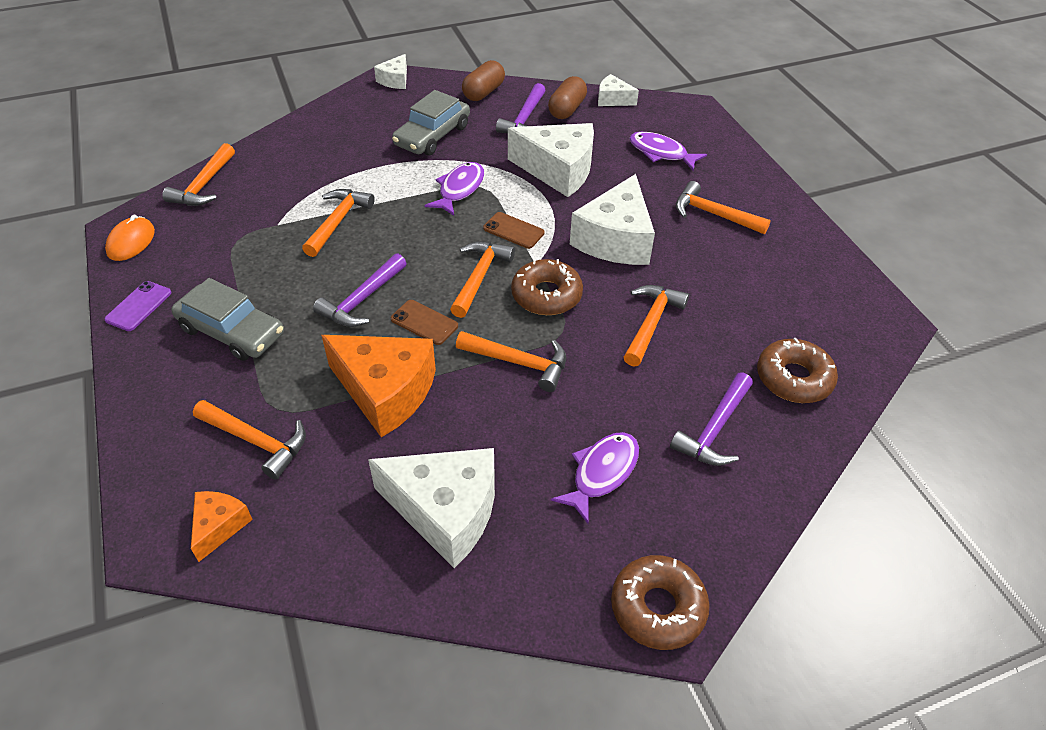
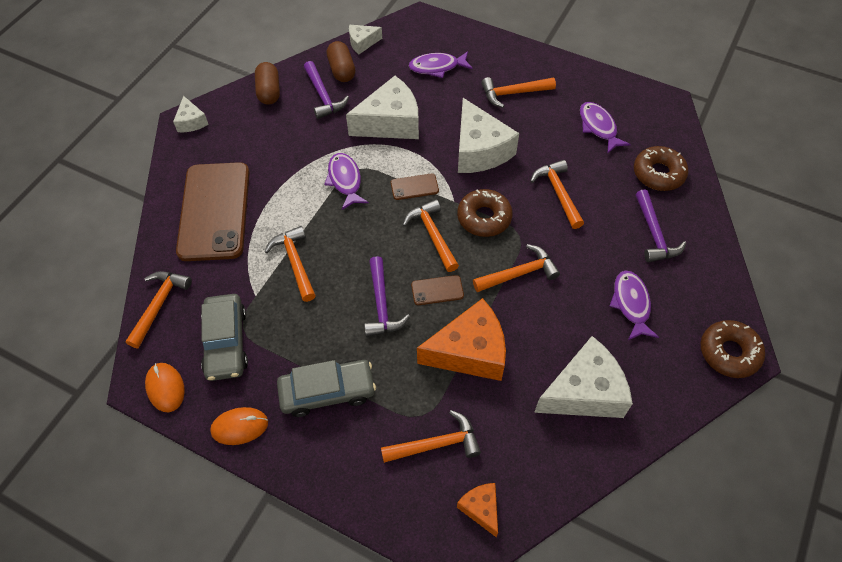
camera: 40 degrees left, 10 degrees up
(138, 306) = (239, 427): purple phone -> orange mouse
(204, 185) = (159, 305): orange hammer -> orange hammer turned 135 degrees counterclockwise
(328, 148) = (214, 211): none -> brown phone
(432, 135) = (276, 151): grey car -> grey car (226, 342)
(774, 295) = (598, 127): none -> purple fish

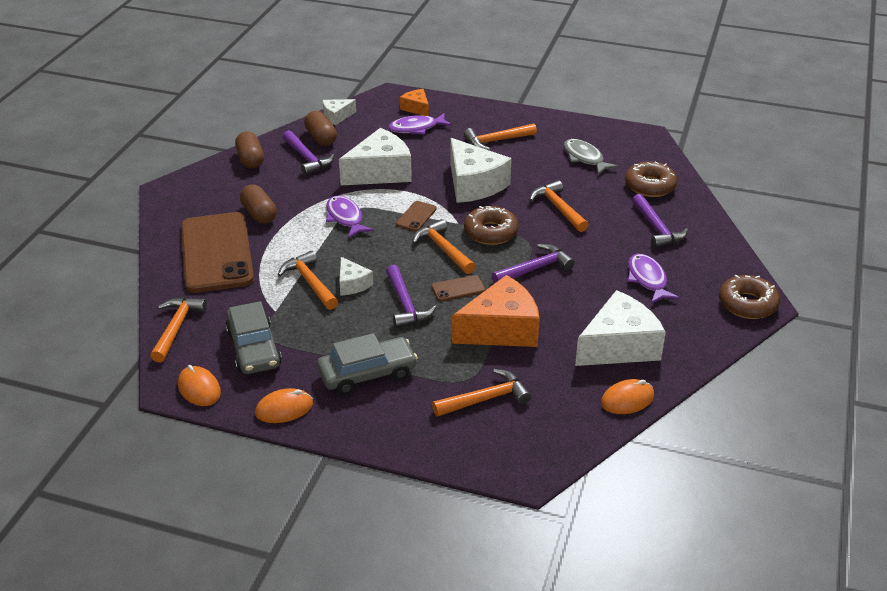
camera: 10 degrees left, 20 degrees down
(191, 122) = (175, 189): white cheese -> white cheese (352, 284)
(264, 165) = (259, 214): none -> brown capsule
(414, 187) = (416, 216): brown phone -> brown phone turned 45 degrees counterclockwise
(481, 508) = (541, 440): orange cheese -> orange cheese (416, 108)
(519, 273) = (535, 269): orange hammer -> purple hammer
(578, 467) = (627, 399): none -> orange mouse
(598, 127) = (585, 158): purple fish -> grey fish

